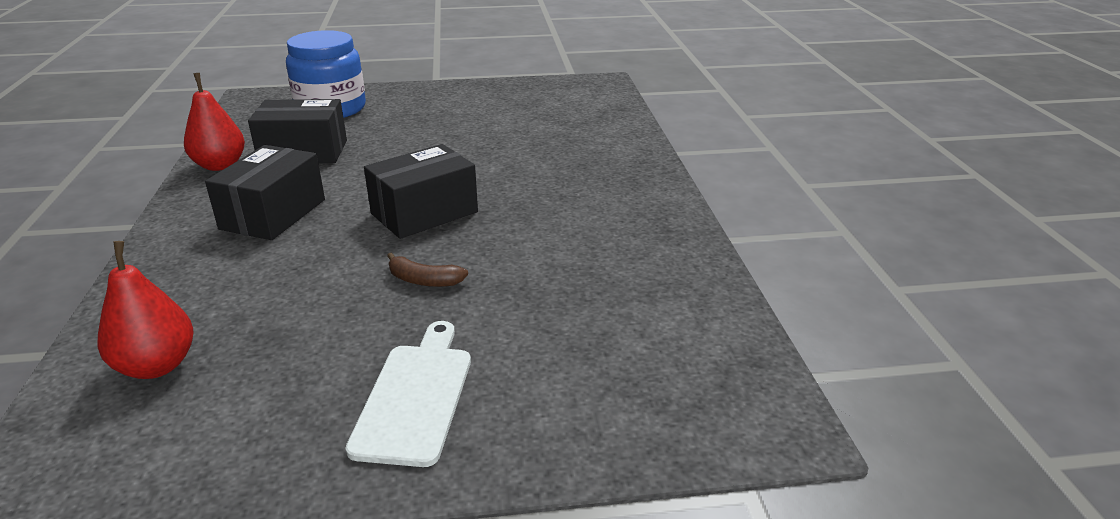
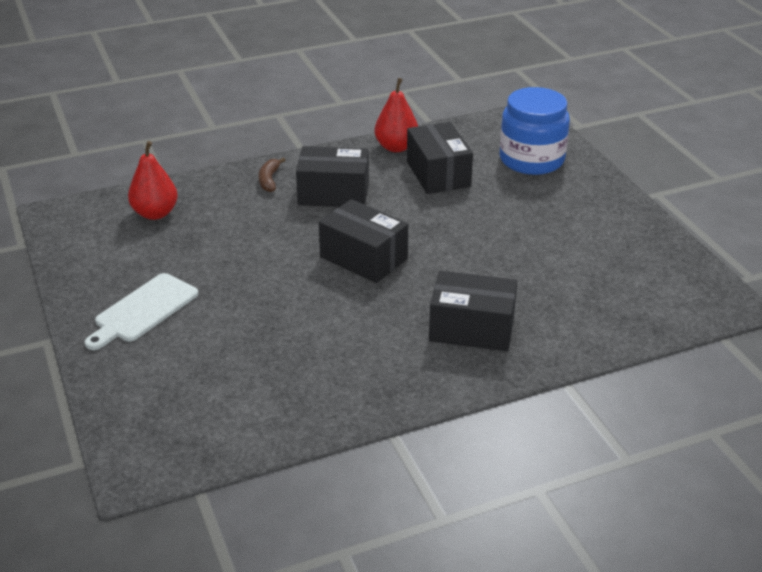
camera: 75 degrees right, 5 degrees up
(415, 397) = (143, 310): white cutting board -> white cutting board turned 135 degrees clockwise
(424, 280) = (268, 282): brown banana -> brown banana (269, 180)
(583, 176) = (471, 328): none -> black box

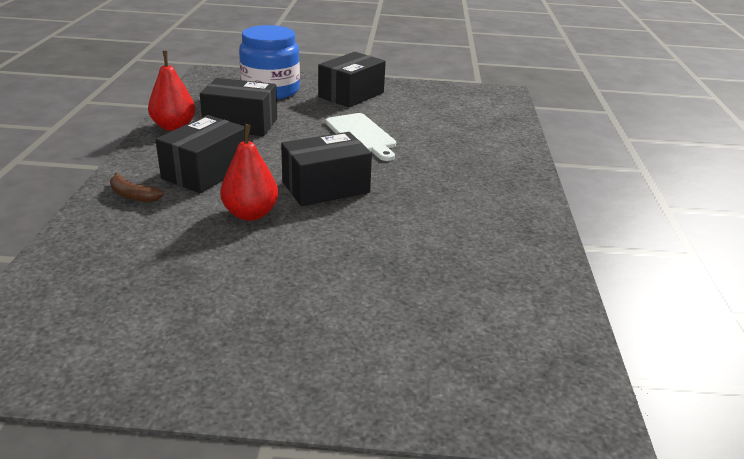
camera: 65 degrees left, 5 degrees down
(143, 310) = (283, 339): white cutting board -> white cutting board (361, 135)
(155, 213) = (91, 281): red pear -> red pear (250, 214)
(471, 328) = (467, 173): black box -> black box (351, 95)

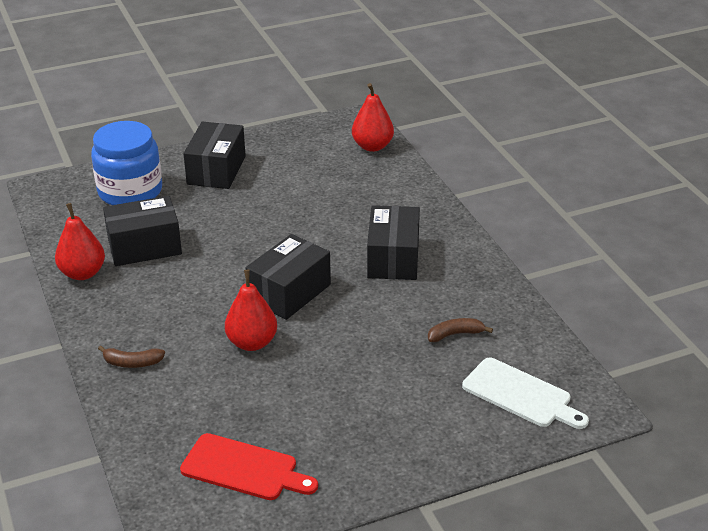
camera: 25 degrees left, 5 degrees up
(119, 318) = (244, 469): none -> red cutting board
(206, 172) = (170, 314): black box -> black box (393, 258)
(361, 135) = (270, 221): white cutting board -> white cutting board (520, 395)
(461, 272) = (455, 334): none -> brown banana
(500, 111) = (372, 146): none -> red pear

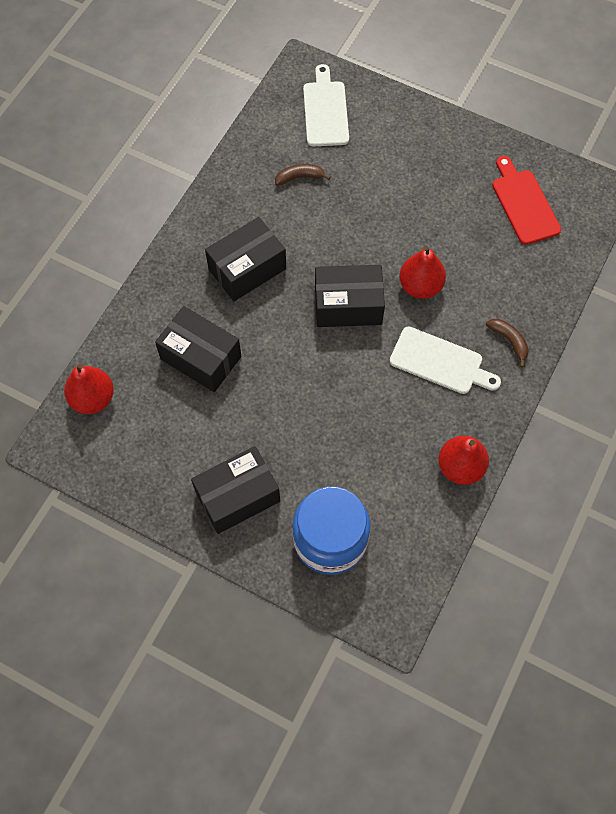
camera: 130 degrees left, 30 degrees up
(144, 247) = (389, 453): black box -> black box (201, 358)
(172, 312) = (440, 362): none -> white cutting board
(455, 334) = (299, 177): brown banana -> brown banana turned 135 degrees clockwise

